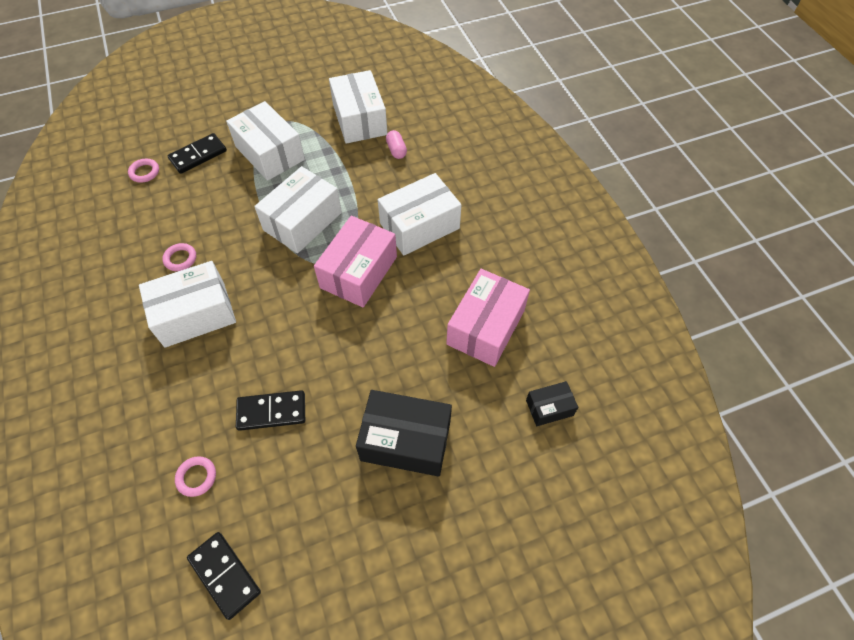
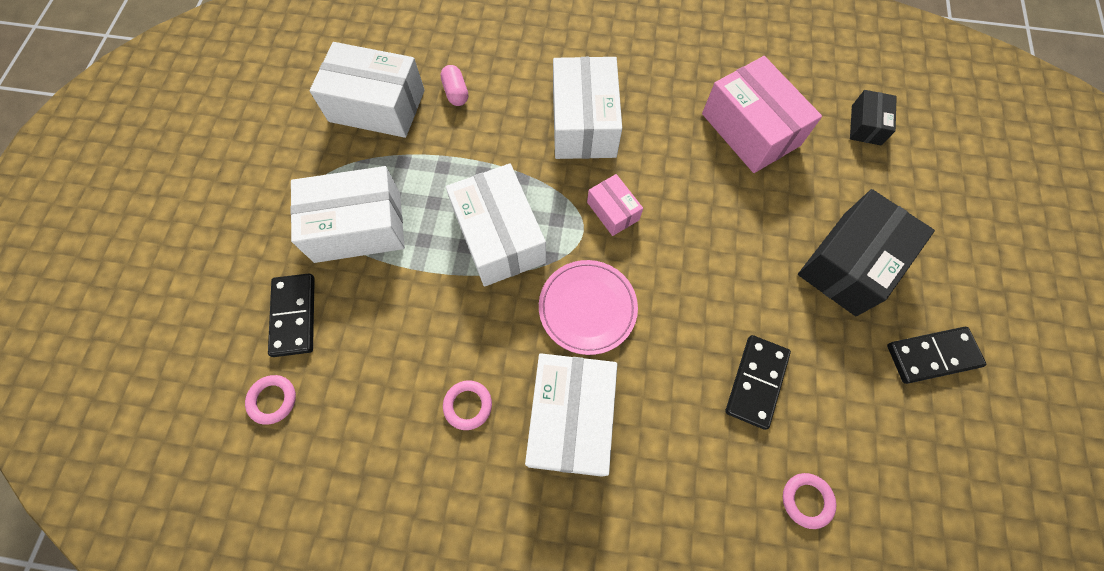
camera: 60 degrees left, 10 degrees up
(225, 575) = (938, 511): black domino -> black domino (932, 355)
(276, 290) = (587, 308): none -> pink plate
(359, 272) = (613, 211): pink box -> pink box, size x0.51
(396, 150) = (456, 92): pink capsule -> pink capsule turned 60 degrees clockwise

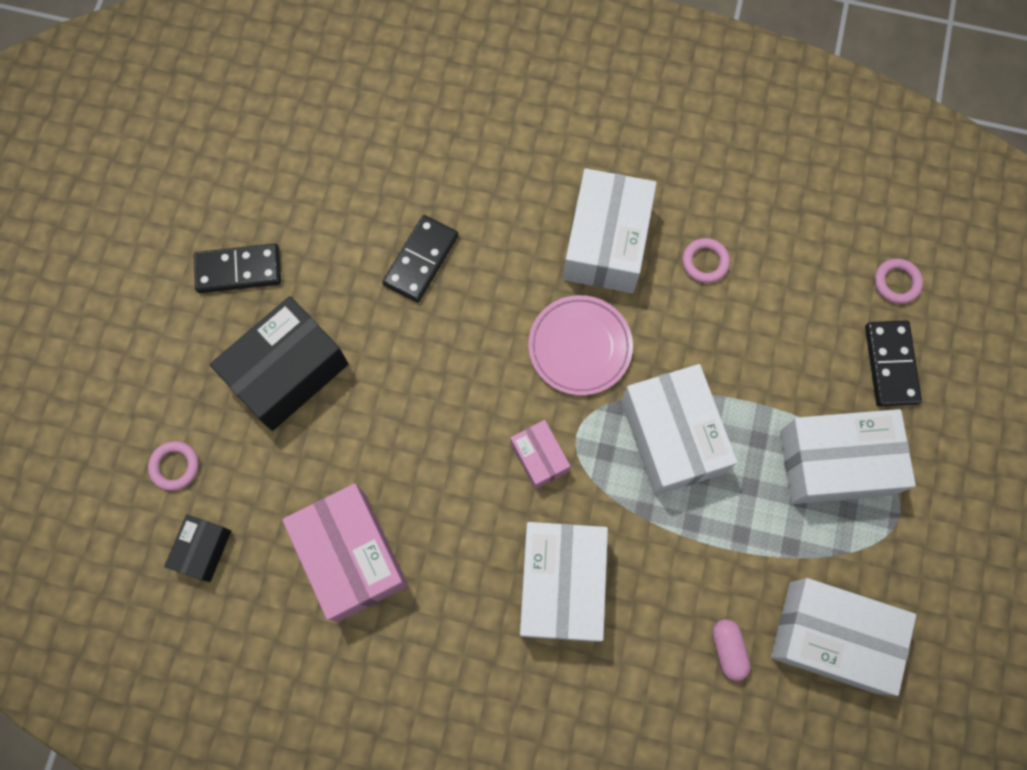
camera: 175 degrees left, 5 degrees up
(806, 500) = (401, 160): pink ring -> pink ring (175, 466)

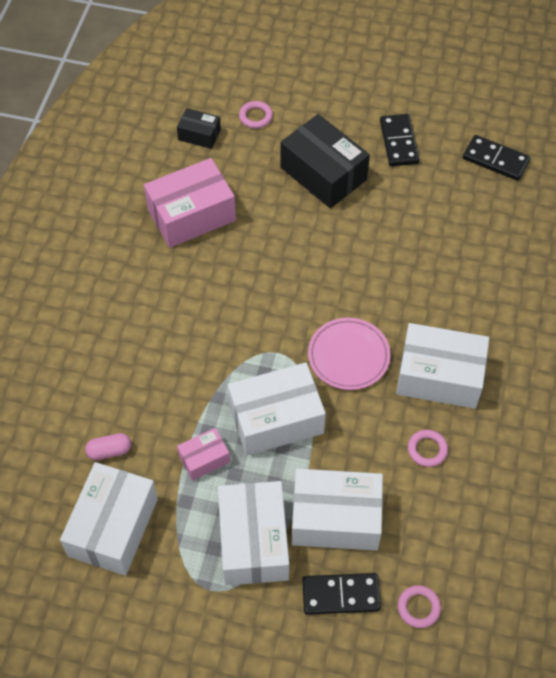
camera: 90 degrees right, 15 degrees down
(421, 260) = (414, 250): black domino -> black domino (495, 160)
(539, 457) = (260, 328): pink box -> pink box (204, 459)
(561, 584) = (165, 341): white box -> white box (335, 518)

